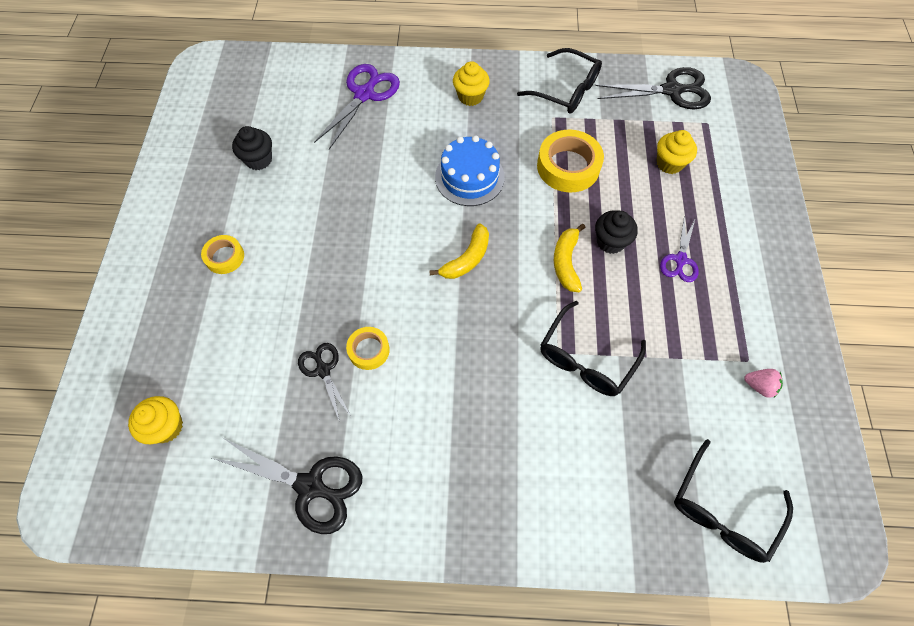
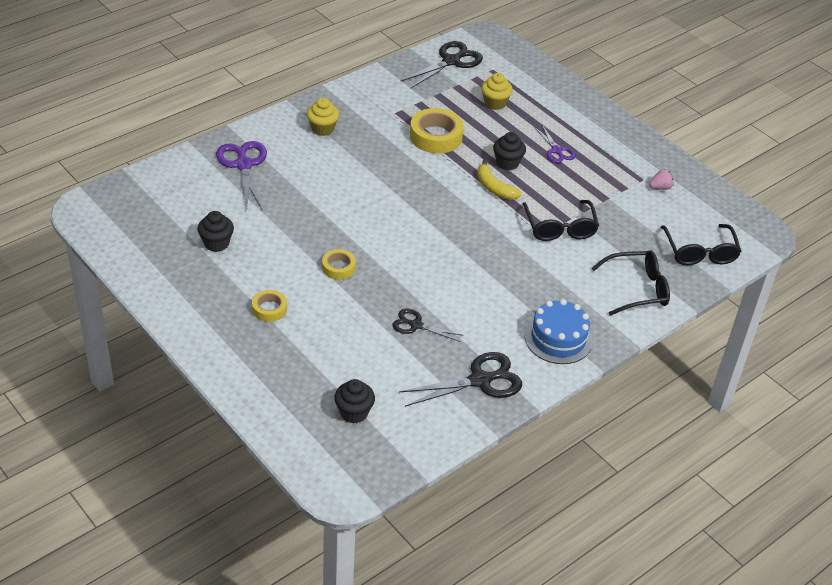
camera: 45 degrees left, 20 degrees down
(166, 427) = (354, 412): yellow cupcake -> black cupcake
(369, 350) = (431, 299): yellow tape -> yellow tape (338, 267)
(467, 259) = (433, 219): yellow banana -> none
(469, 177) = (380, 175): blue cake -> blue cake (558, 338)
(566, 90) = (383, 93): black glasses -> black glasses (637, 289)

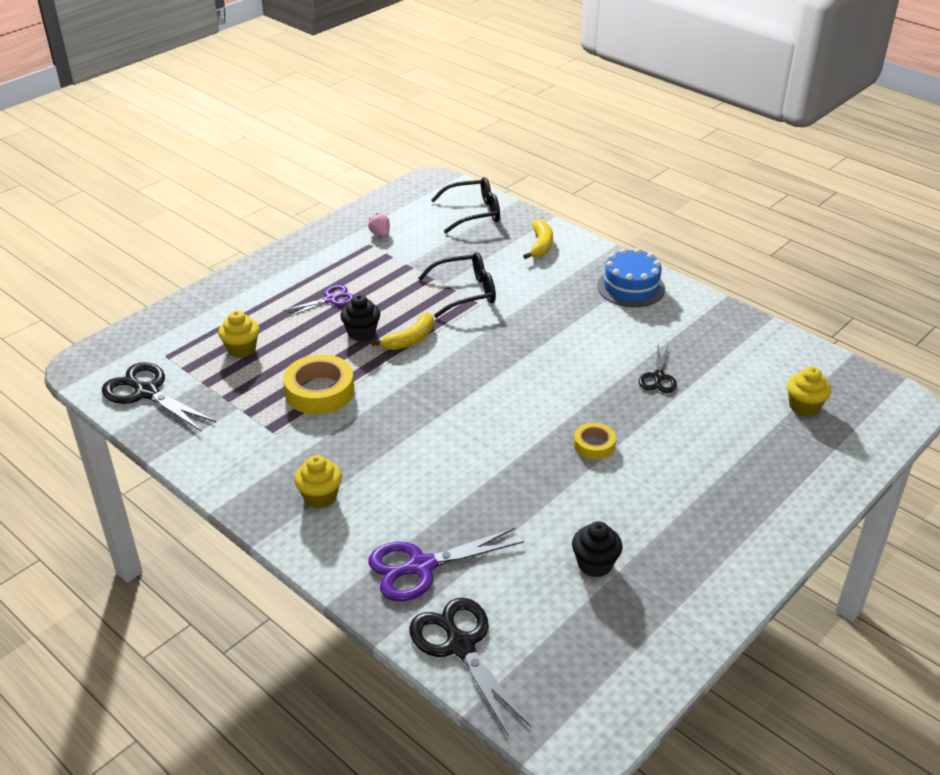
camera: 95 degrees left, 5 degrees down
(269, 309) = (690, 493): yellow tape -> none
(354, 412) = (804, 406): black cupcake -> yellow cupcake
(480, 380) = (712, 330): black scissors -> black scissors (460, 645)
(637, 289) = (540, 245): black glasses -> yellow banana

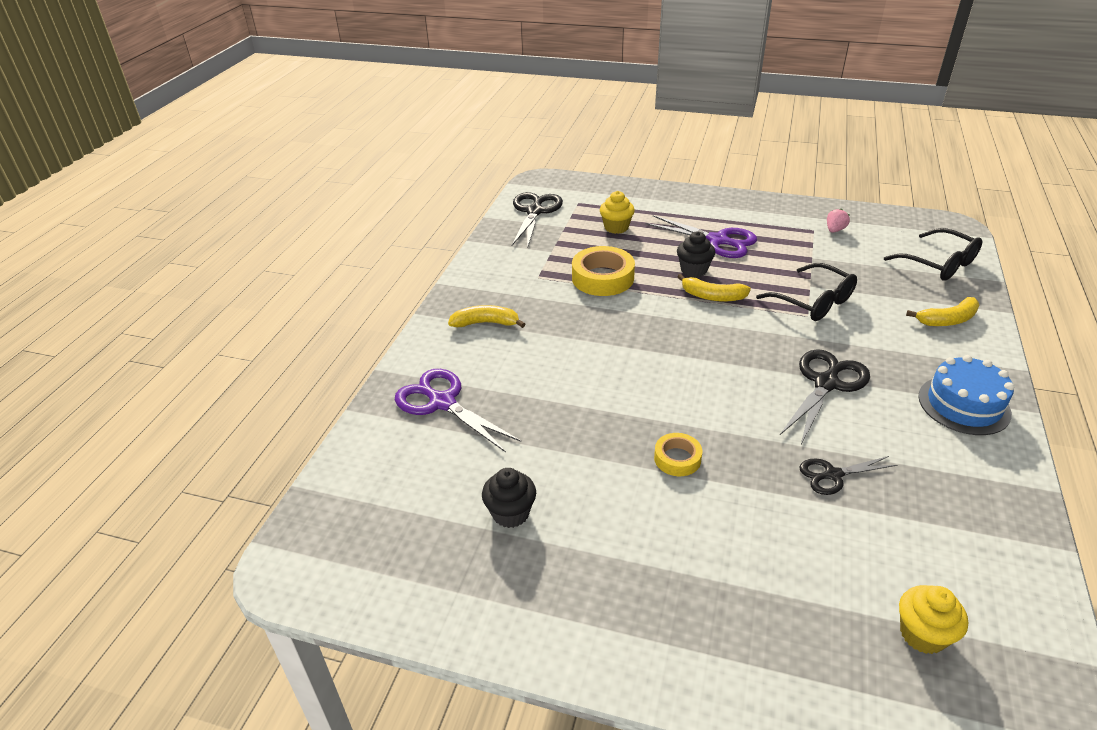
camera: 65 degrees right, 0 degrees up
(320, 497) = (486, 323): yellow cupcake -> yellow banana
(330, 299) = (718, 240): purple scissors -> purple scissors, size x1.67
(460, 645) = (366, 456): black scissors -> black scissors (826, 383)

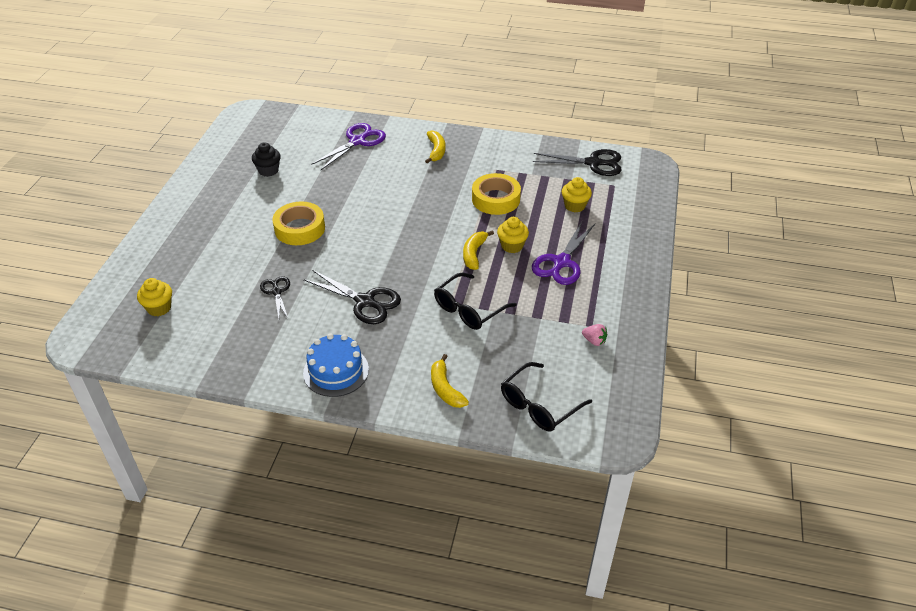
camera: 85 degrees right, 5 degrees up
(677, 459) = (300, 228): yellow tape -> yellow tape, size x1.77
(693, 270) = (512, 246): black cupcake -> yellow cupcake

